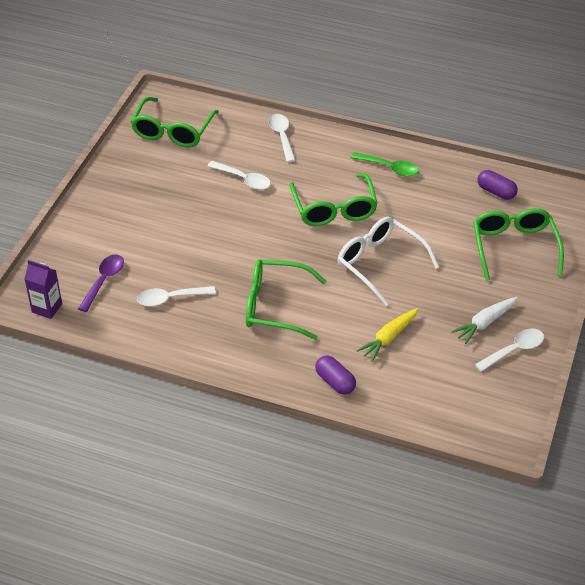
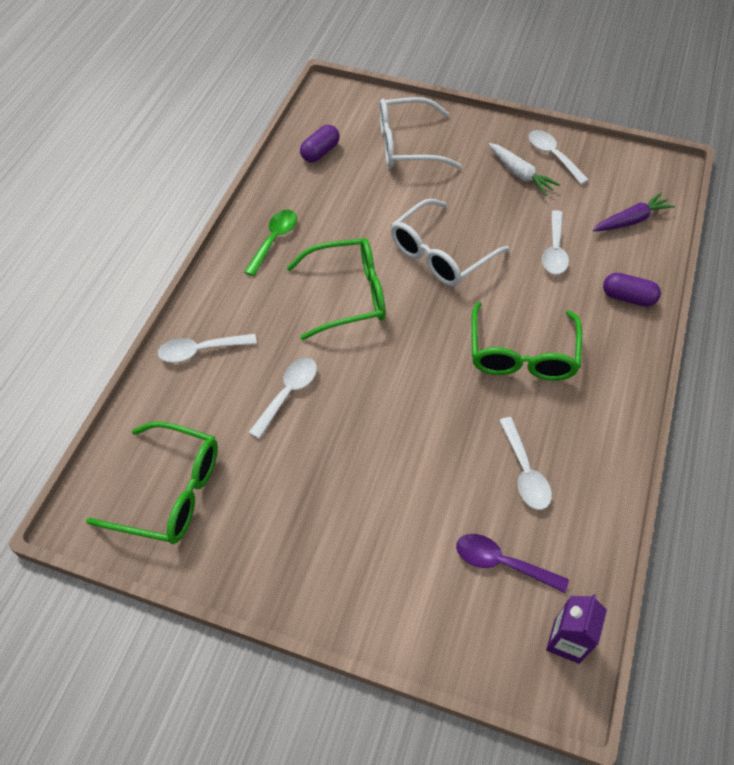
camera: 90 degrees left, 10 degrees up
(335, 382) = (628, 298): purple capsule -> purple capsule turned 60 degrees clockwise
(388, 338) = (554, 250): yellow carrot -> white spoon
(430, 398) = (631, 220): none -> purple carrot
(514, 247) = (407, 145): green glasses -> white glasses

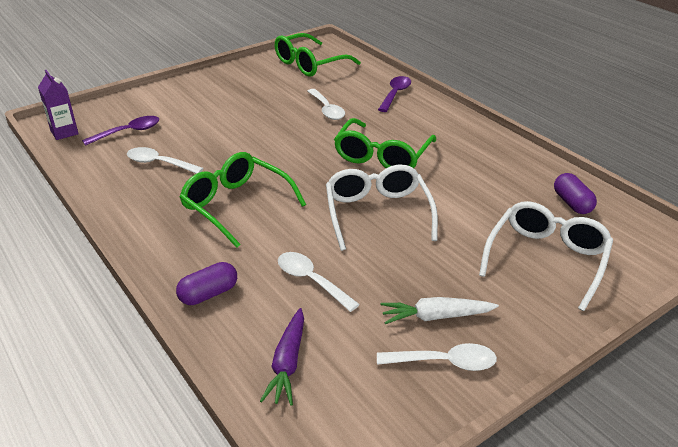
camera: 125 degrees right, 20 degrees down
(200, 350) = (395, 94): white spoon -> purple spoon
(274, 240) = (472, 146): green spoon -> none

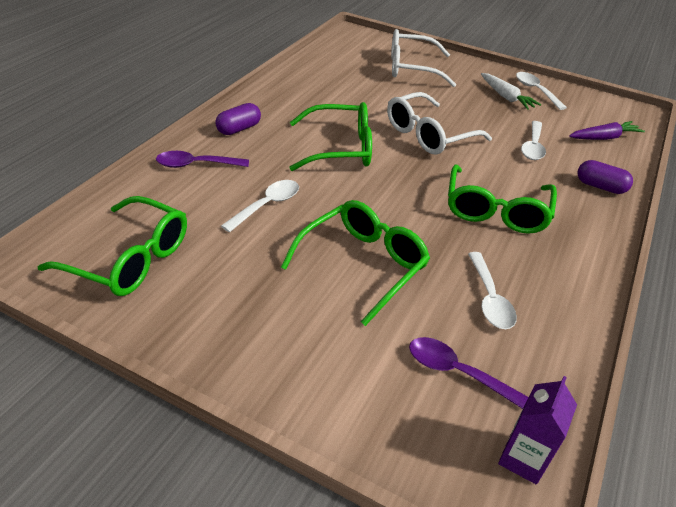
camera: 120 degrees left, 5 degrees up
(237, 128) = (363, 264): none -> green glasses
(572, 203) = (337, 62): purple capsule -> purple capsule (238, 129)

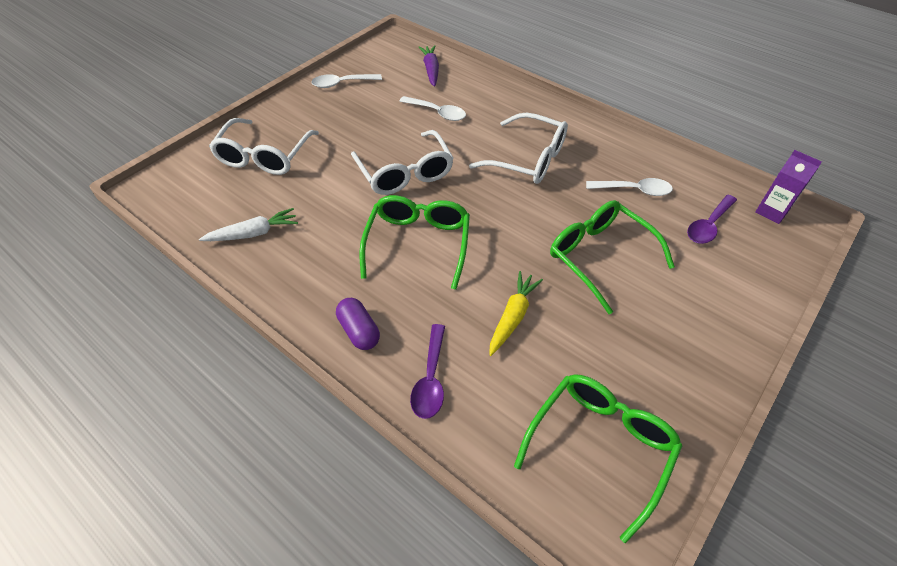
camera: 75 degrees left, 10 degrees up
(267, 205) = (513, 316): white spoon -> yellow carrot
(496, 211) = (528, 159): green glasses -> white glasses
(506, 97) = (348, 105): white carrot -> white carrot (253, 233)
(600, 187) = (500, 94): purple capsule -> none

